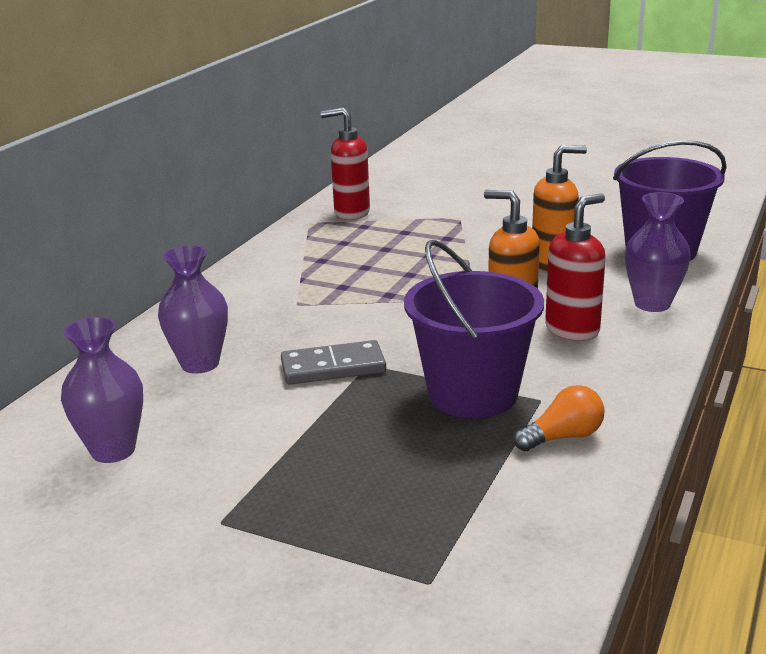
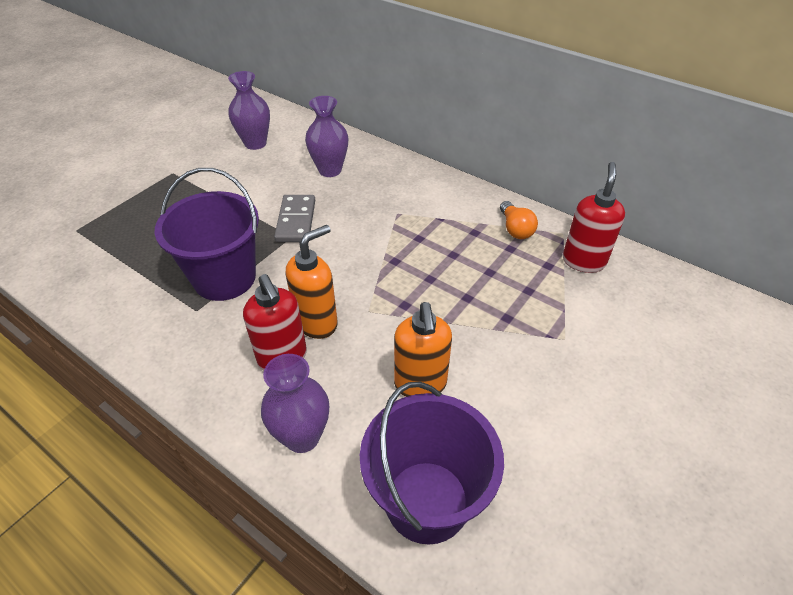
camera: 100 degrees right, 20 degrees up
(563, 437) = (147, 309): orange light bulb -> orange light bulb (515, 229)

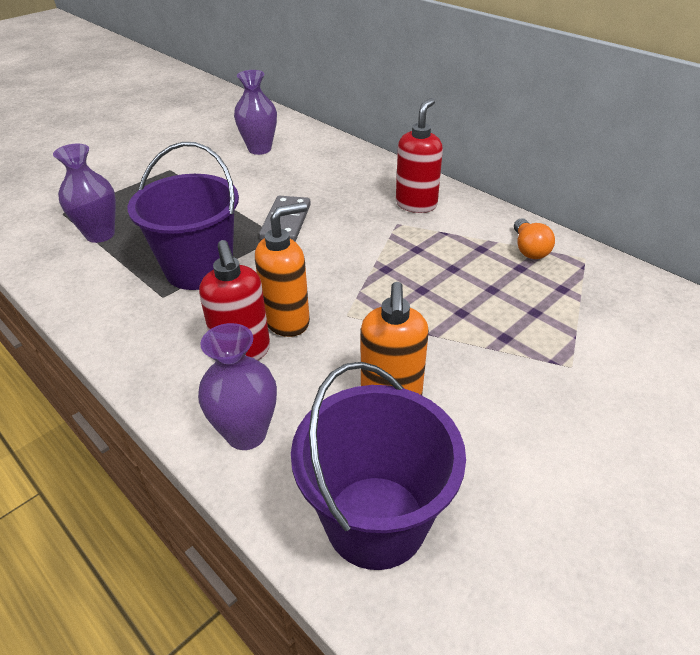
camera: 10 degrees right, 5 degrees down
(330, 170) = (332, 178): purple vase -> purple vase (100, 234)
(583, 261) = (606, 288): red soap dispenser -> red soap dispenser (416, 204)

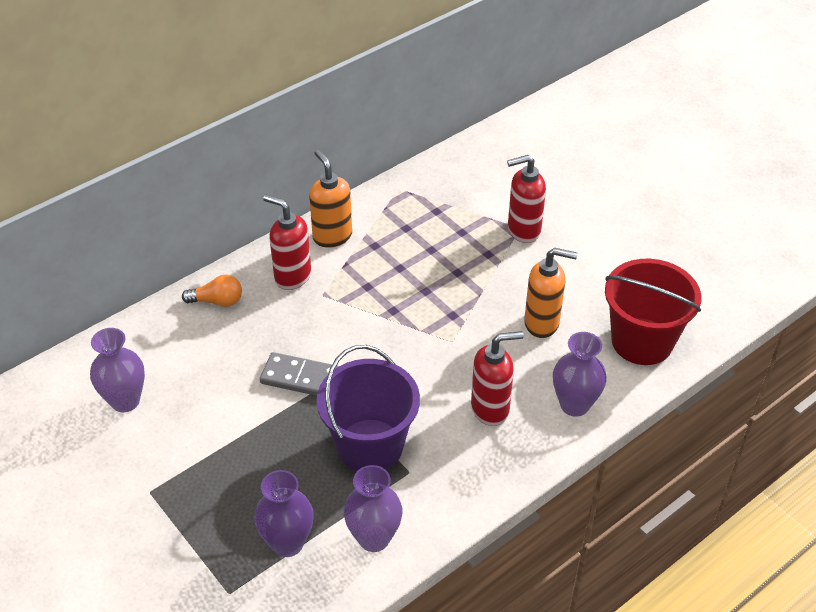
camera: 85 degrees left, 5 degrees up
(89, 280) = (374, 538): none -> purple vase
(287, 321) = (455, 379): orange soap dispenser -> orange soap dispenser (332, 236)
(375, 521) = (642, 341): purple bucket -> red bucket
(529, 249) = (381, 217): orange light bulb -> orange light bulb (217, 301)
(567, 370) = (523, 230): none -> red soap dispenser

